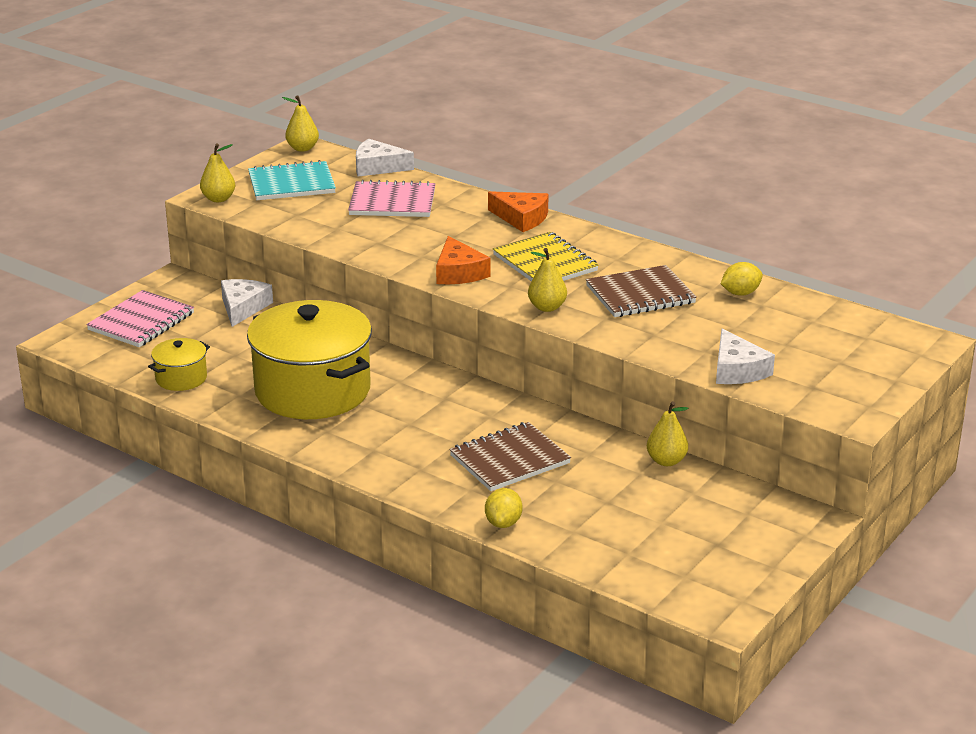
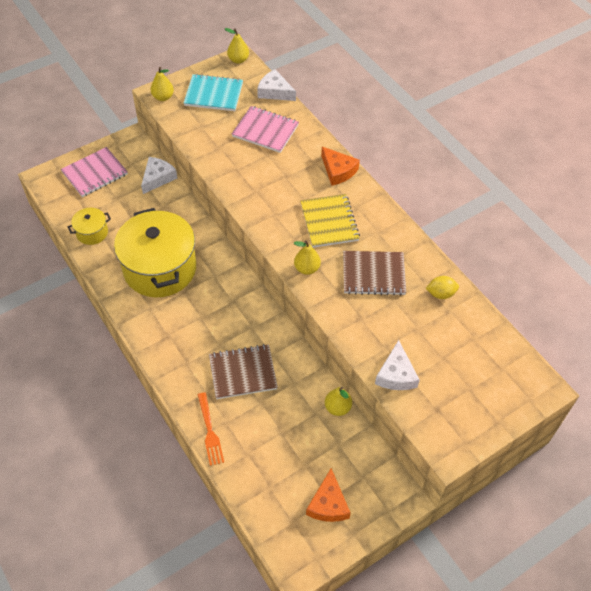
camera: 20 degrees right, 25 degrees up
(459, 272) = (270, 215): orange cheese -> orange cheese (328, 504)
(503, 523) = (209, 431): yellow lemon -> orange fork

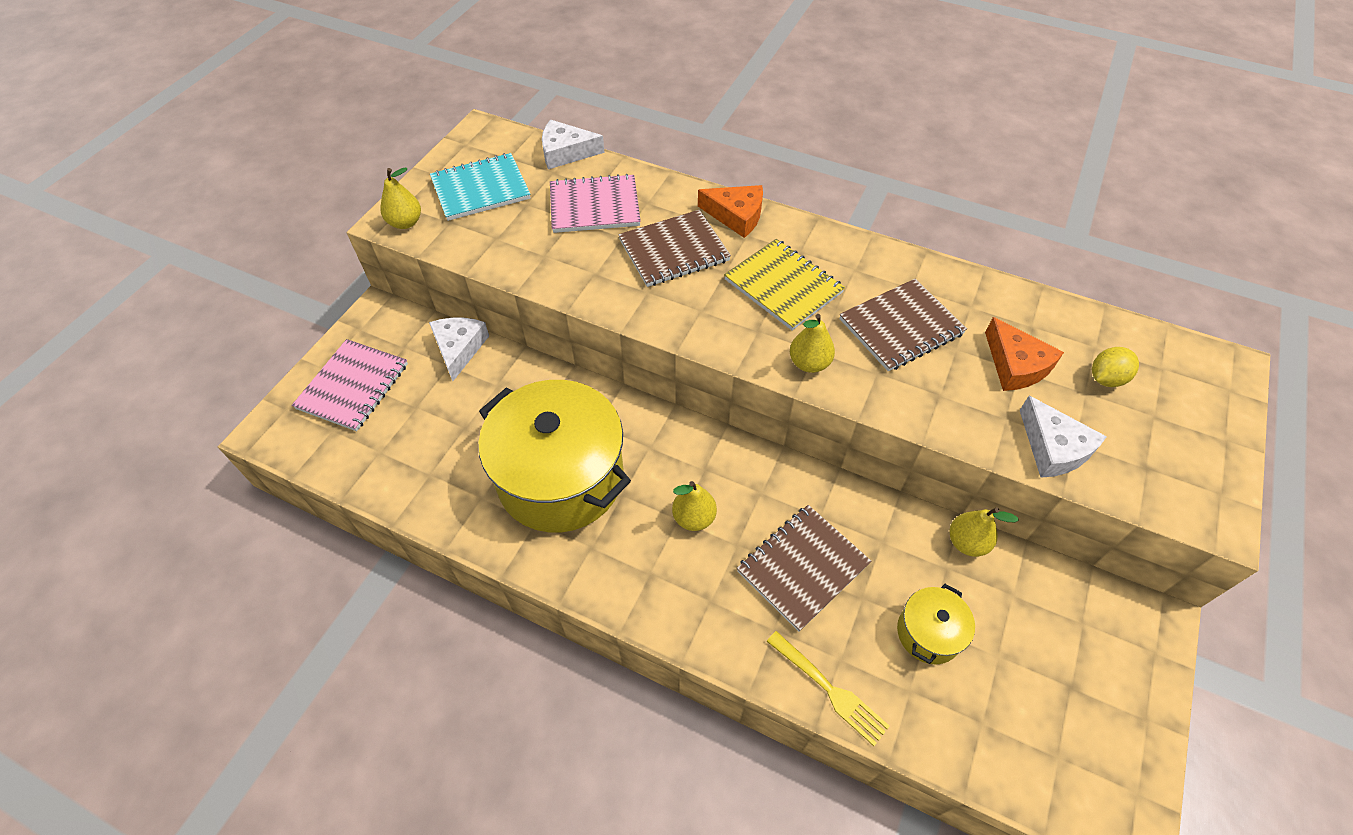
camera: 30 degrees left, 0 degrees up
(92, 233) = (412, 477): yellow pot -> yellow pot (928, 633)
(209, 431) = (828, 689): orange fork -> yellow fork
(238, 60) = (481, 132): yellow pear -> yellow pear (693, 518)
(287, 175) = (674, 250): none -> brown notebook
(328, 504) = (1077, 695): orange cheese -> orange cheese (1015, 365)
(440, 294) = (1003, 310): yellow lemon -> yellow lemon (1106, 378)

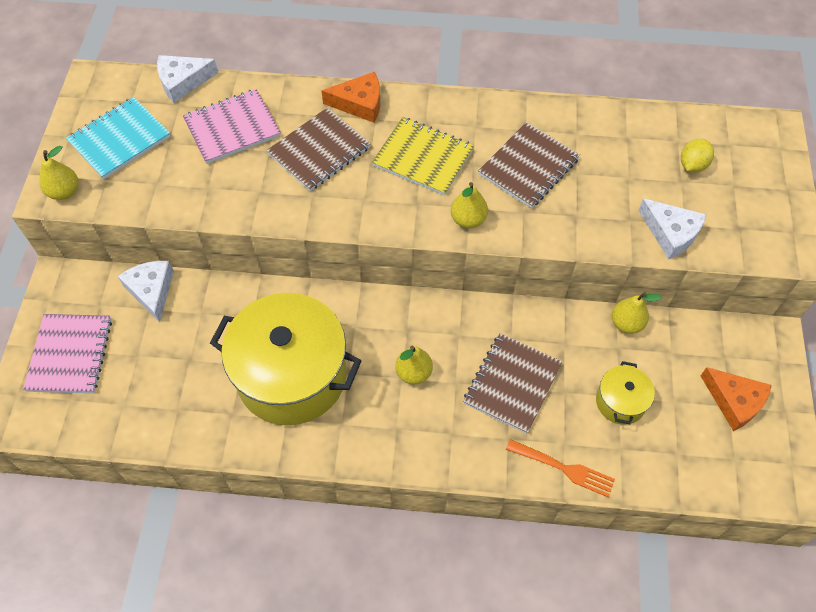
camera: 20 degrees left, 5 degrees up
(828, 689) = (563, 468): yellow fork -> orange fork
(1015, 365) = (624, 174): orange cheese -> orange cheese (734, 401)

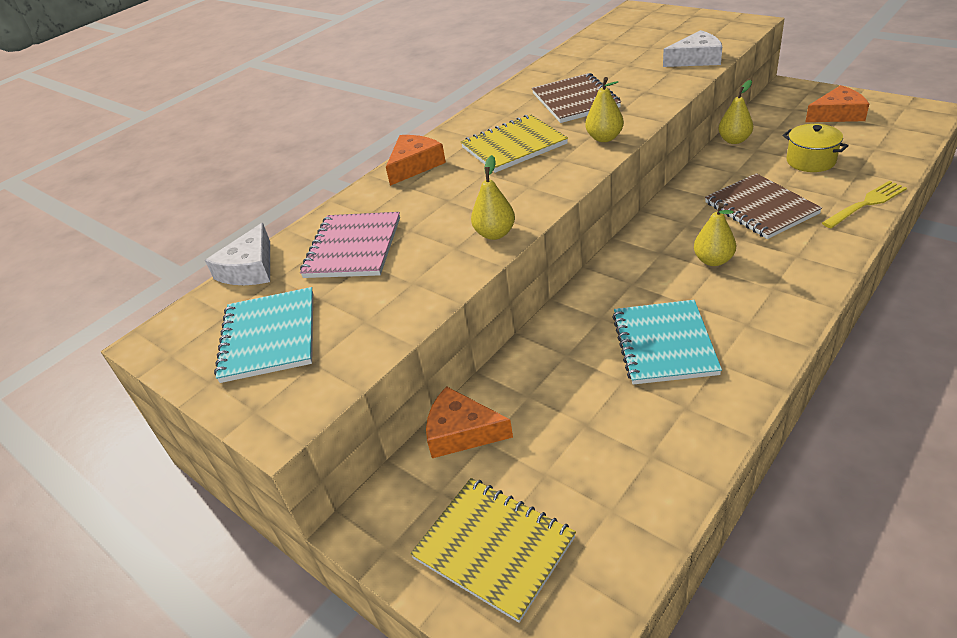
camera: 50 degrees left, 20 degrees down
(64, 192) = (291, 407): yellow pear -> yellow pear (495, 233)
(70, 355) = (494, 548): pink notebook -> yellow notebook
(151, 290) = (461, 432): white cheese -> orange cheese
(292, 375) = (664, 344): yellow pot -> turquoise notebook
(319, 151) = (444, 199): brown notebook -> none
(563, 468) = (866, 204): orange fork -> yellow fork
(692, 165) = (639, 40): yellow lemon -> none

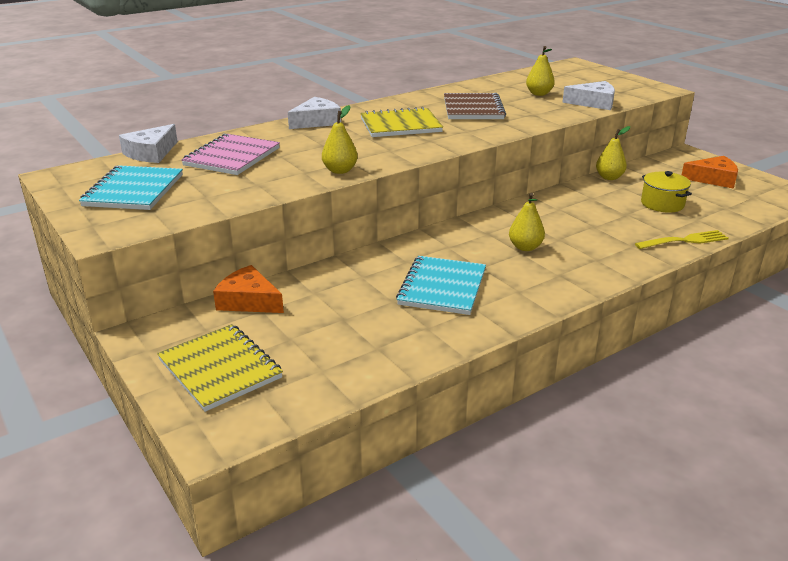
camera: 10 degrees right, 10 degrees down
(414, 165) = (317, 121): orange cheese -> white cheese
(604, 138) = (474, 135): yellow pear -> yellow pear (539, 94)
(760, 208) = (593, 224): brown notebook -> none

